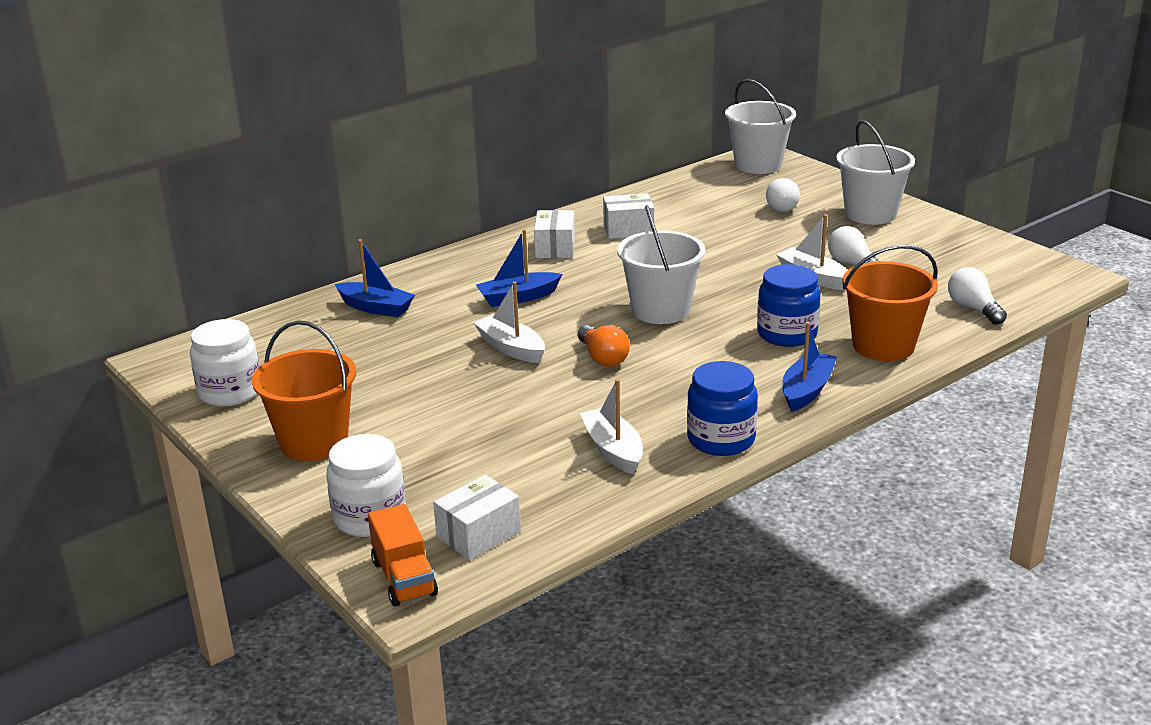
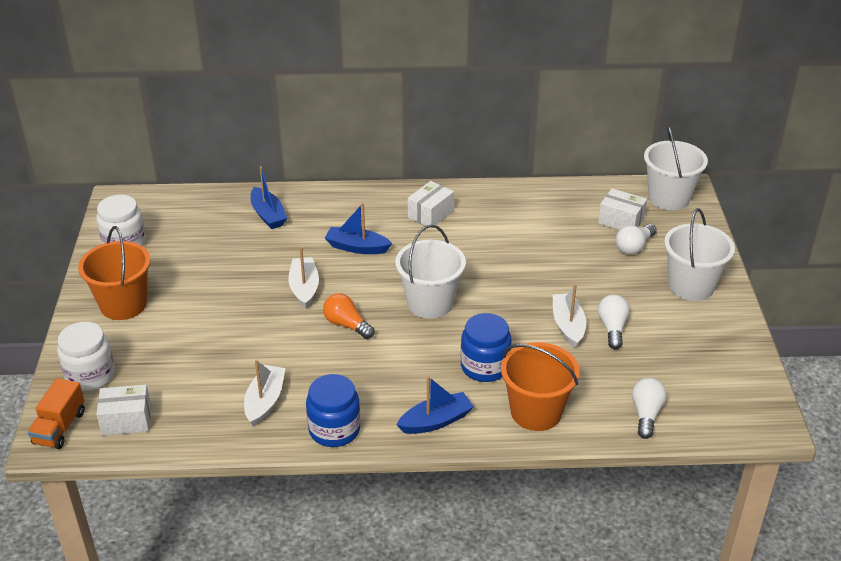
camera: 35 degrees right, 10 degrees up
(603, 358) = (346, 325): orange light bulb -> orange light bulb turned 120 degrees clockwise
(628, 229) = (498, 219): white box -> white box (621, 221)

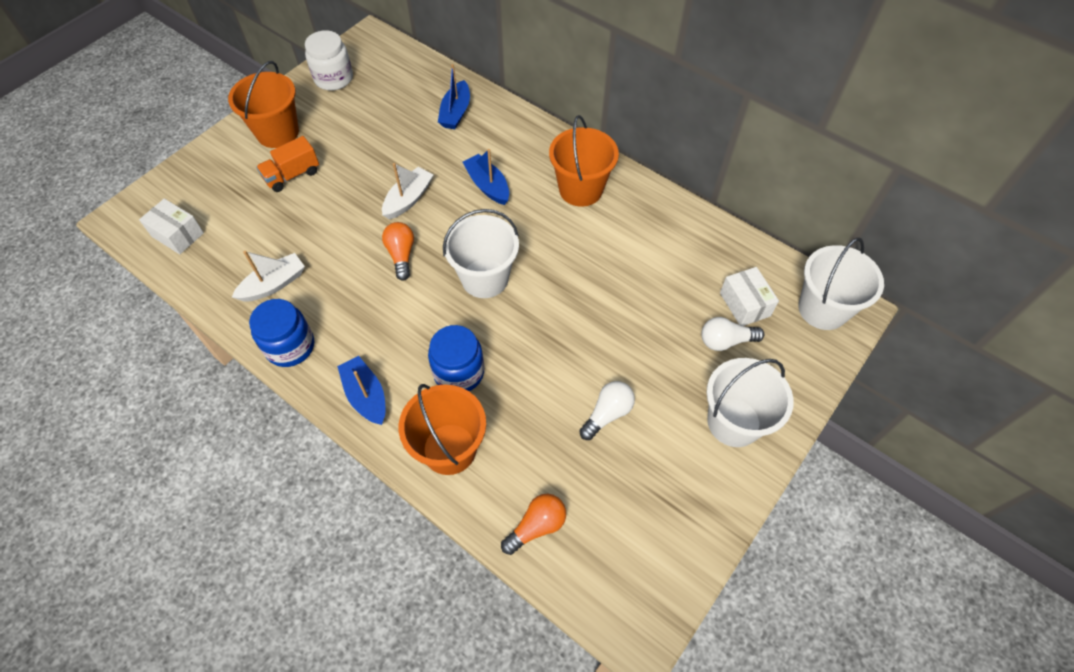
camera: 40 degrees right, 20 degrees up
(60, 427) = (136, 211): orange truck -> orange truck (292, 175)
(90, 375) = (197, 180): white jar -> none
(430, 214) = (580, 189): white box -> orange bucket
(436, 421) = (366, 396): blue boat -> blue boat turned 135 degrees counterclockwise
(568, 326) = (571, 382): white boat -> none
(646, 414) = (537, 526): white light bulb -> orange light bulb

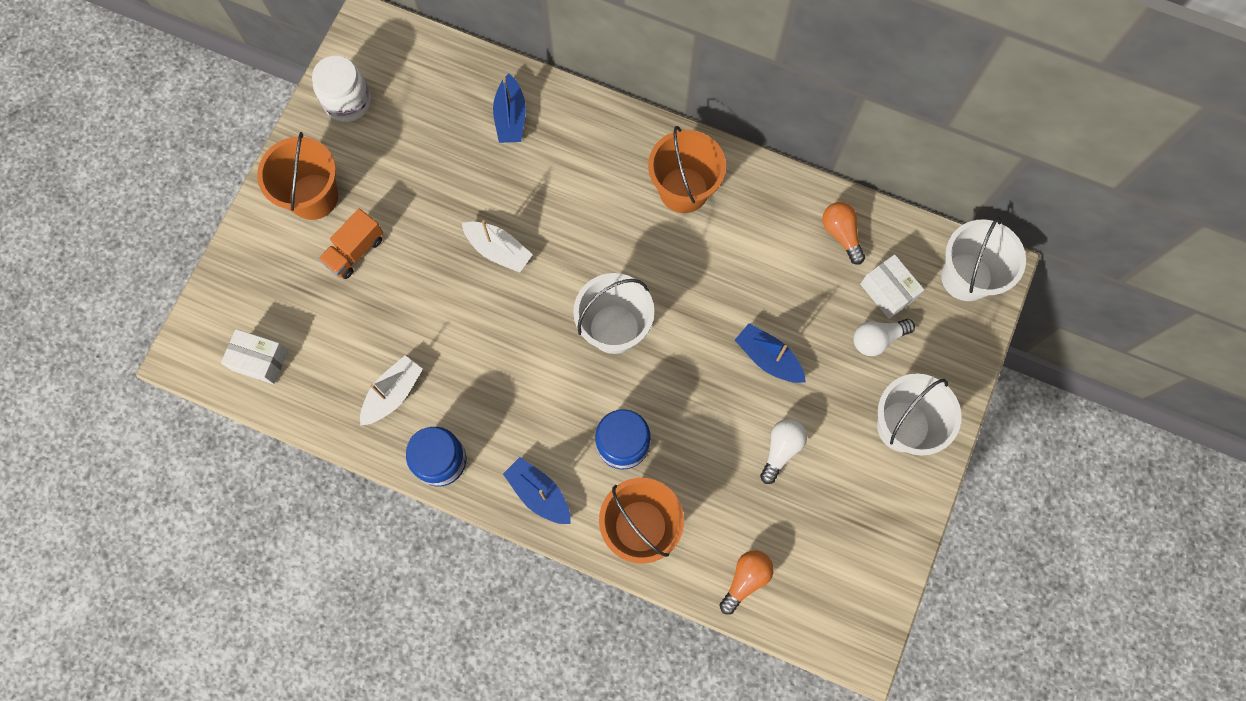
camera: 15 degrees left, 15 degrees up
(401, 255) = (516, 323): orange light bulb -> orange light bulb (841, 234)
(408, 199) = (498, 250): white boat -> white boat turned 105 degrees clockwise
(487, 186) = (580, 210): blue boat -> blue boat (768, 358)

